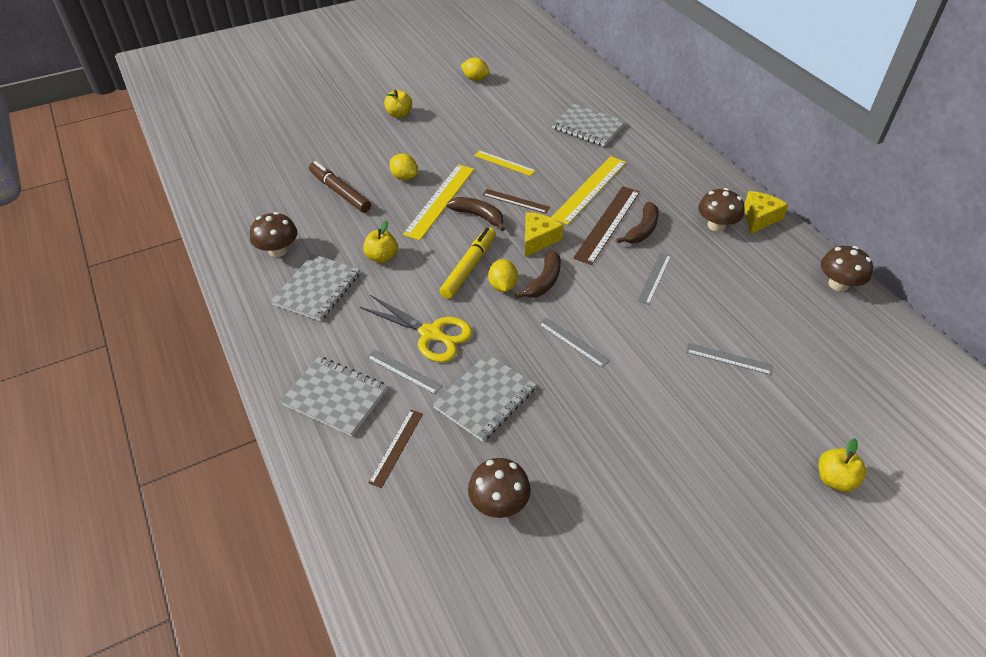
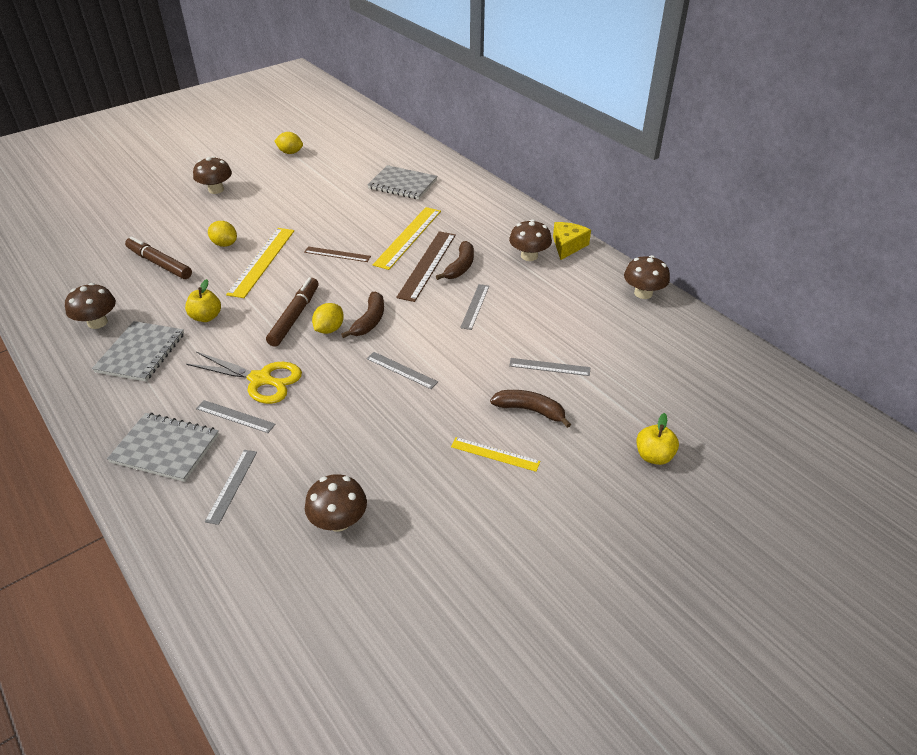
camera: 10 degrees left, 5 degrees down
(396, 447) = (232, 485): brown ruler -> grey ruler
(399, 114) = (216, 190): yellow apple -> brown mushroom
(468, 267) = (294, 316): yellow marker -> brown marker
(478, 216) = (301, 271): brown banana -> brown banana (530, 410)
(485, 398) = (318, 430): grey notebook -> none
(502, 286) = (329, 329): yellow lemon -> yellow lemon turned 45 degrees clockwise
(504, 163) = (323, 222): yellow ruler -> yellow ruler (495, 454)
(538, 239) = (361, 285): yellow cheese -> none

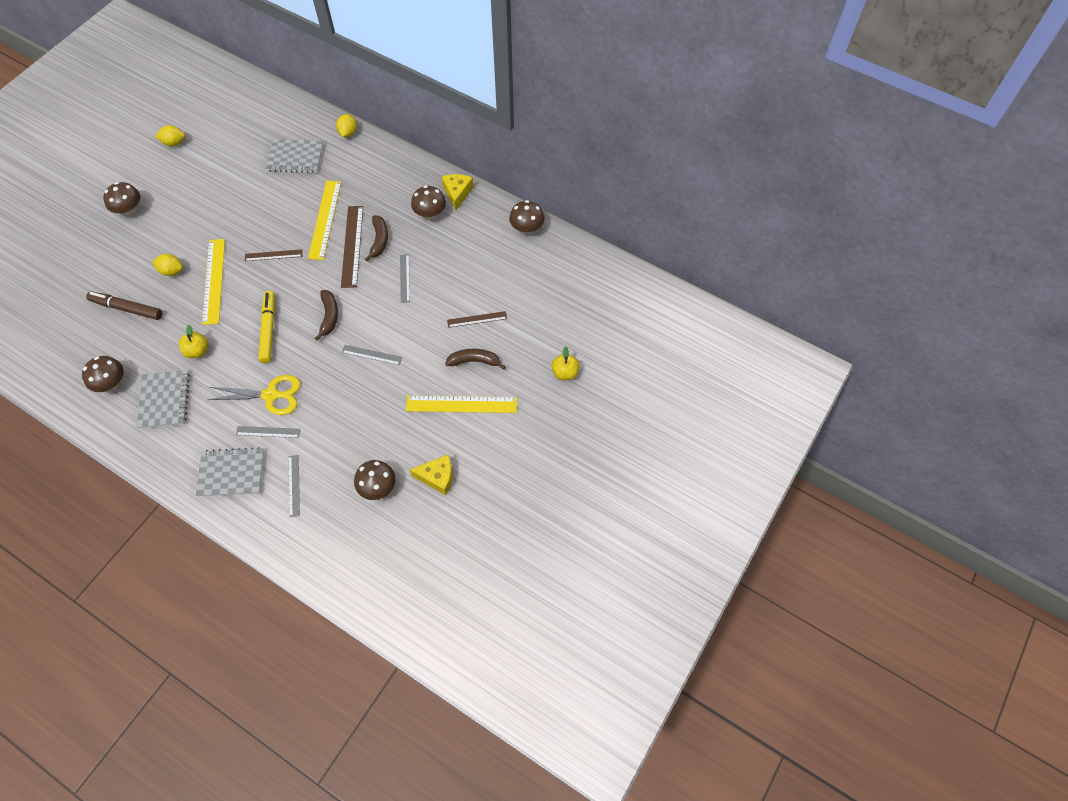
camera: 20 degrees left, 20 degrees up
(294, 316) = (268, 329): brown marker -> yellow marker
(329, 329) = (301, 333): yellow lemon -> yellow lemon (348, 133)
(426, 534) = (437, 477): none -> yellow cheese
(495, 454) = (461, 404): yellow ruler -> yellow ruler, size x1.76
(549, 367) = (477, 319): grey ruler -> brown ruler

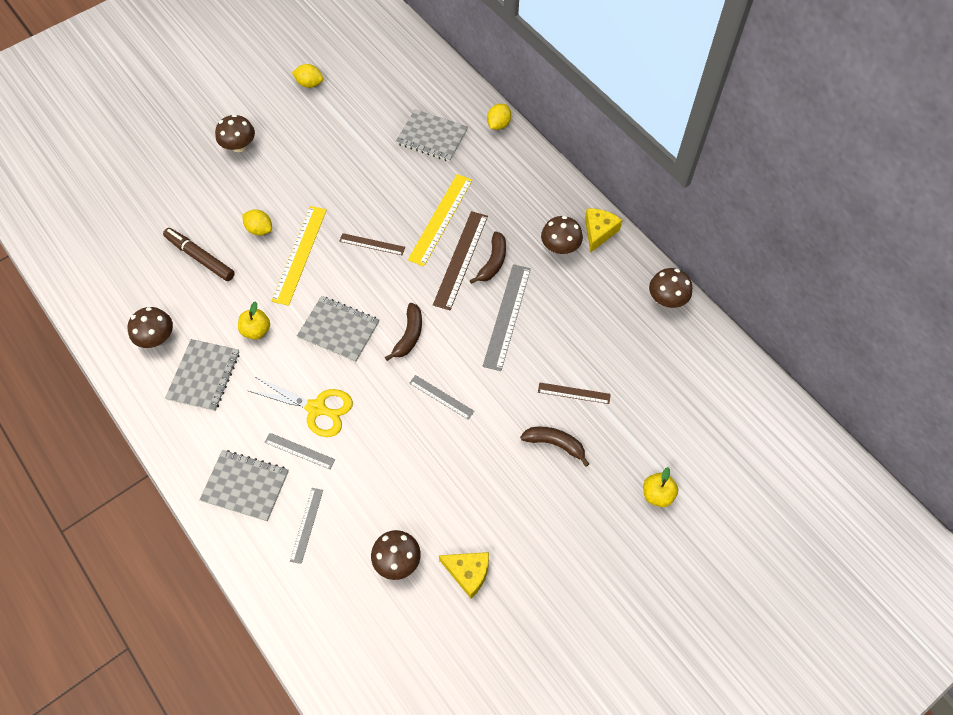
camera: 20 degrees right, 0 degrees up
(268, 329) = (339, 330): yellow marker -> grey notebook
(405, 278) = (507, 316): grey ruler -> grey ruler, size x1.76
(461, 404) = (524, 492): yellow ruler -> none

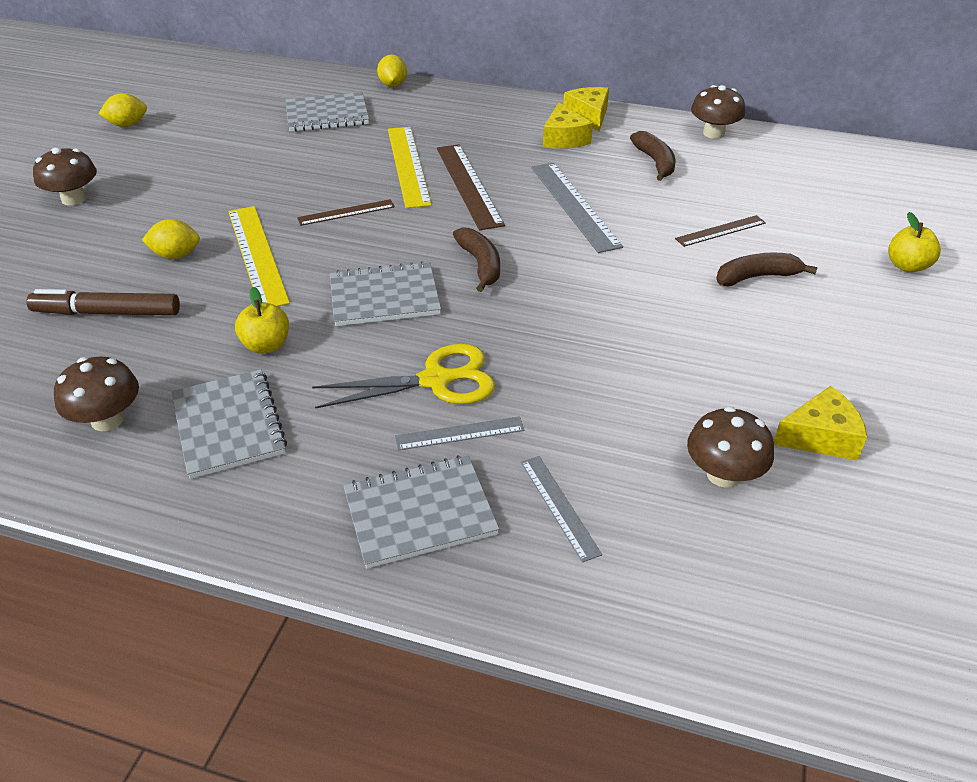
camera: 35 degrees left, 20 degrees down
(441, 397) = (583, 297): grey ruler -> none
(493, 262) = (507, 174): brown banana -> brown banana (655, 162)
(560, 247) = (564, 138): brown mushroom -> yellow cheese

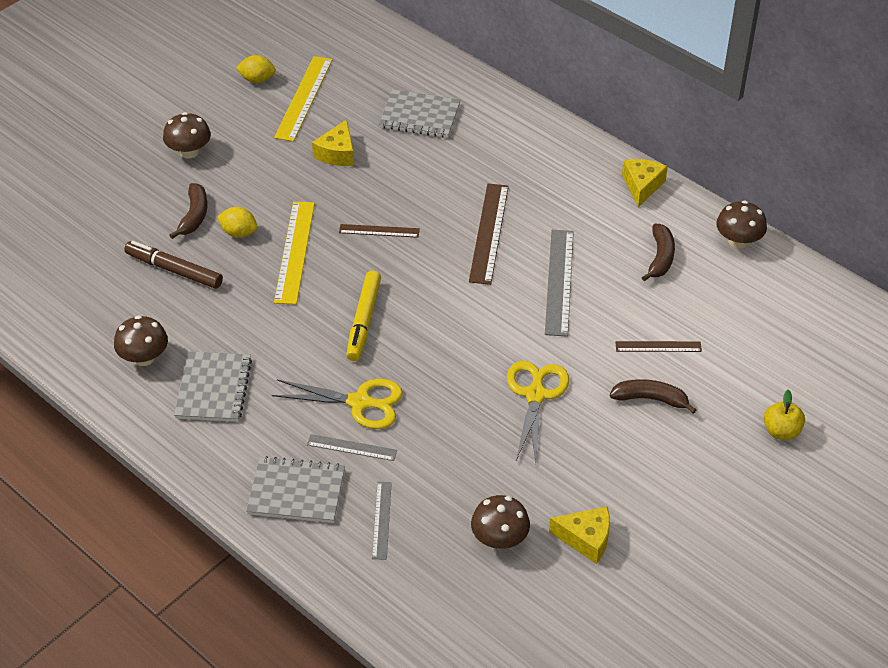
camera: 25 degrees right, 5 degrees up
(266, 345) = (264, 334): yellow apple -> none
(384, 297) = (364, 321): grey notebook -> yellow marker
(393, 85) = (495, 94): yellow lemon -> none
(408, 165) = (454, 196): yellow ruler -> yellow ruler (304, 98)
(480, 265) = (449, 315): brown banana -> brown banana (194, 216)
(564, 138) = (601, 206): yellow cheese -> yellow cheese (337, 153)
(635, 310) = (535, 395): none -> yellow scissors

